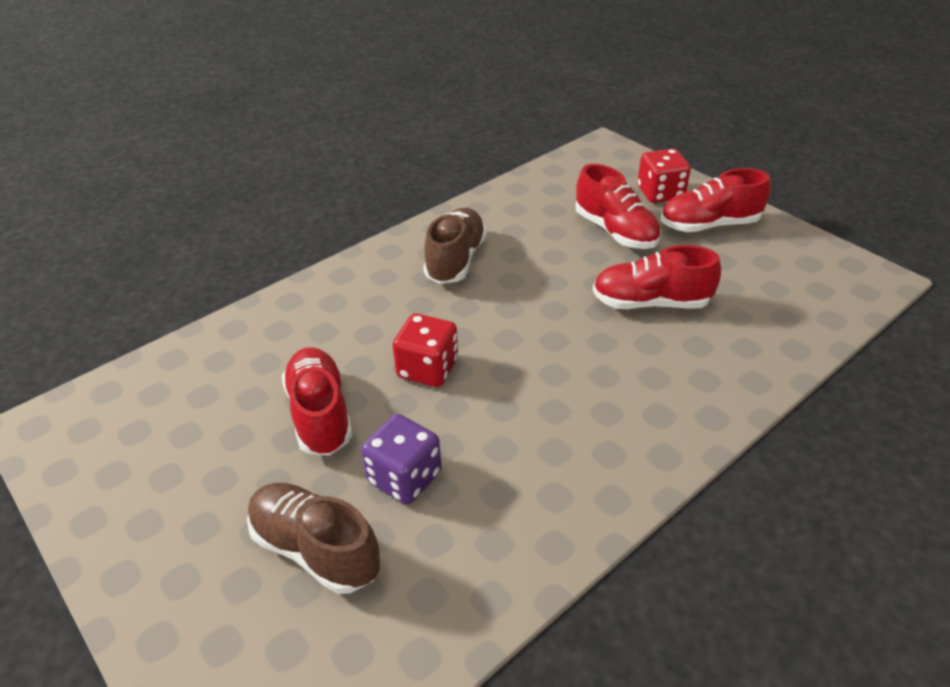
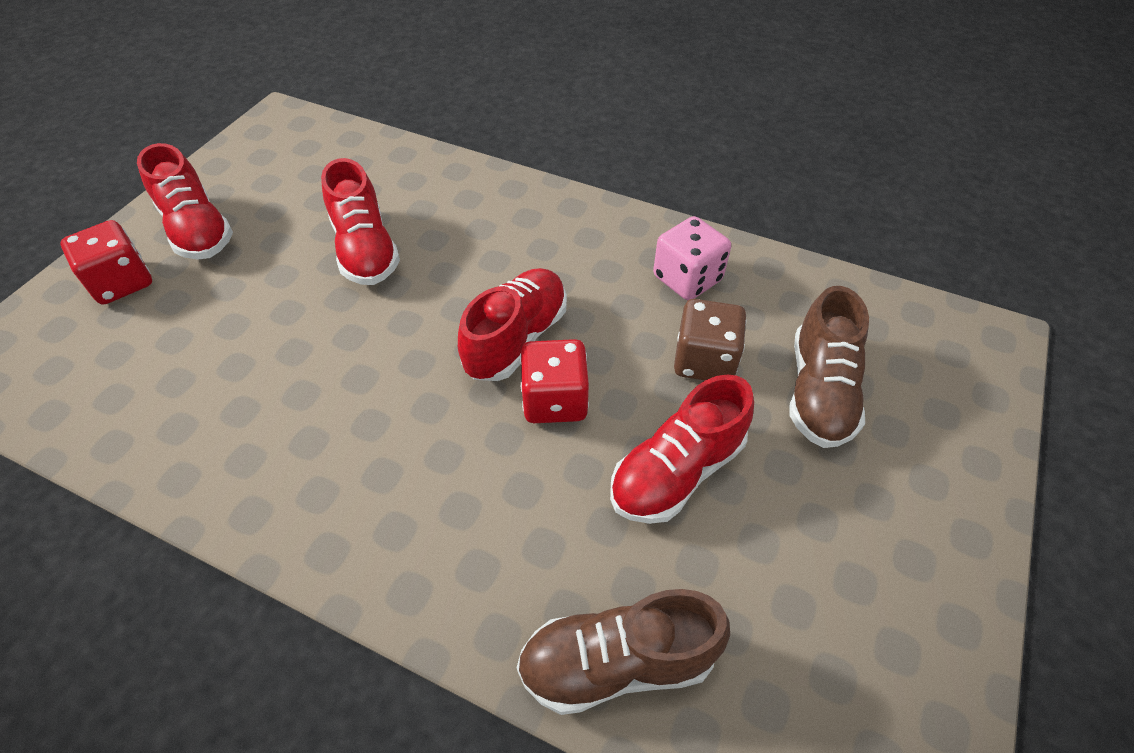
camera: 115 degrees left, 10 degrees up
(404, 477) = (704, 361): purple dice -> brown dice
(456, 260) = (330, 453): brown shoe -> brown shoe (617, 662)
(510, 510) = (687, 279): none -> pink dice
(615, 231) = (225, 305): red shoe -> red shoe (516, 339)

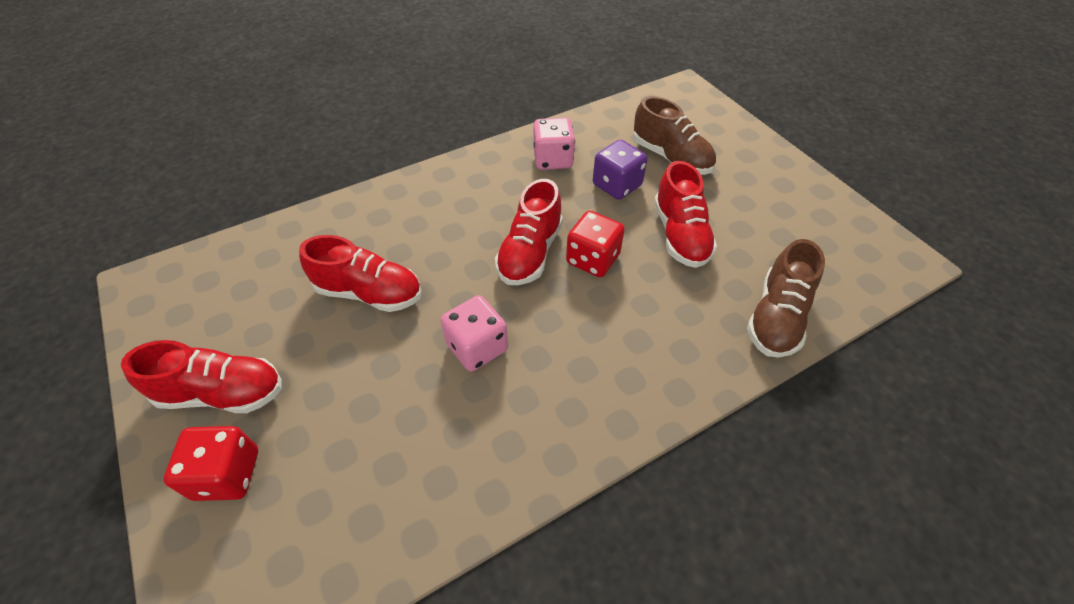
camera: 55 degrees left, 0 degrees up
(352, 367) = (477, 347): none -> pink dice
(516, 339) = (530, 253): red shoe -> red shoe turned 135 degrees counterclockwise
(704, 361) = (617, 185): brown dice -> purple dice

